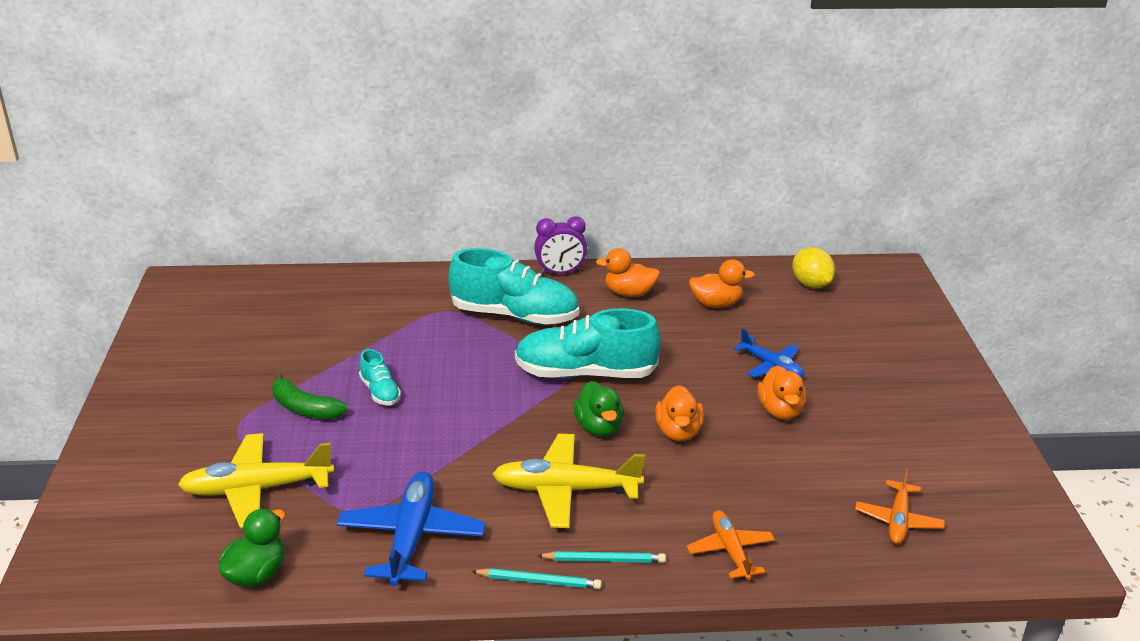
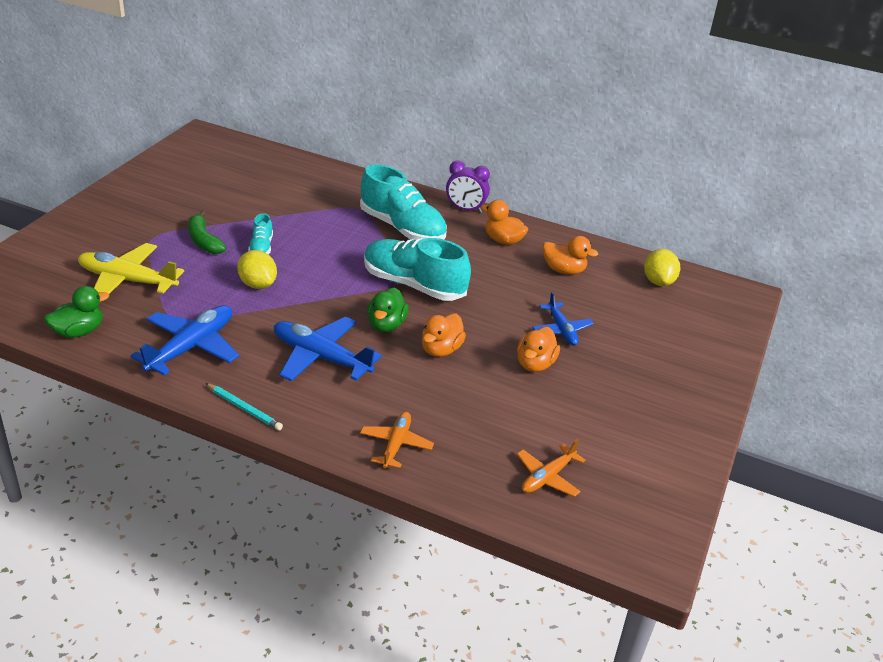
camera: 25 degrees right, 5 degrees up
(417, 436) = (258, 284): none -> yellow lemon
(565, 490) = (321, 357): yellow plane -> blue plane
(604, 560) = (301, 413): turquoise pencil -> none

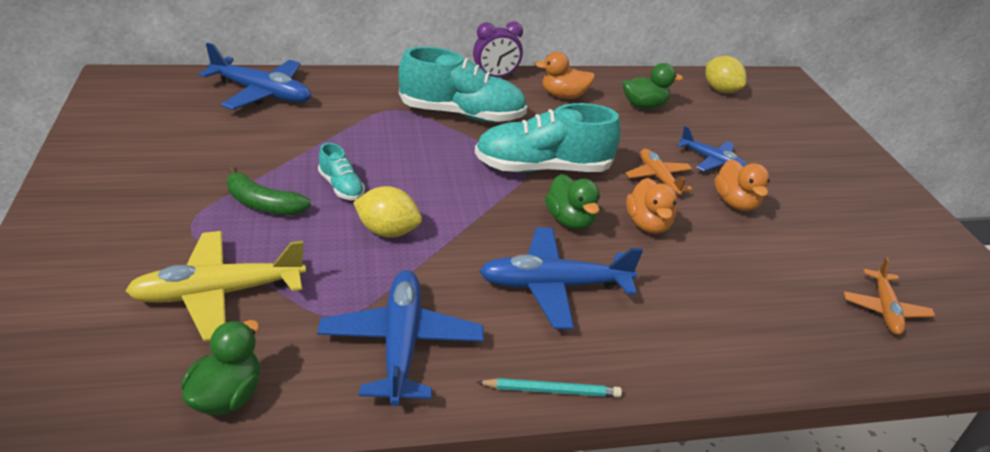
camera: 35 degrees left, 0 degrees up
(281, 170) = (262, 93): none -> blue plane
(396, 444) = (738, 347): orange plane -> orange plane (658, 177)
(564, 270) = (644, 106): orange duck -> green duck

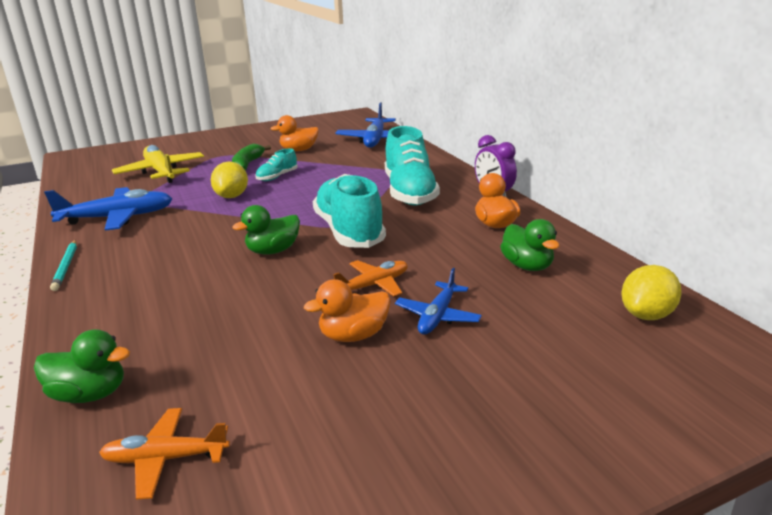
camera: 80 degrees right, 10 degrees down
(227, 396) = (81, 189): green duck -> green duck (90, 394)
(553, 286) = (181, 254): blue plane -> none
(647, 224) = (283, 286): orange duck -> orange duck (298, 150)

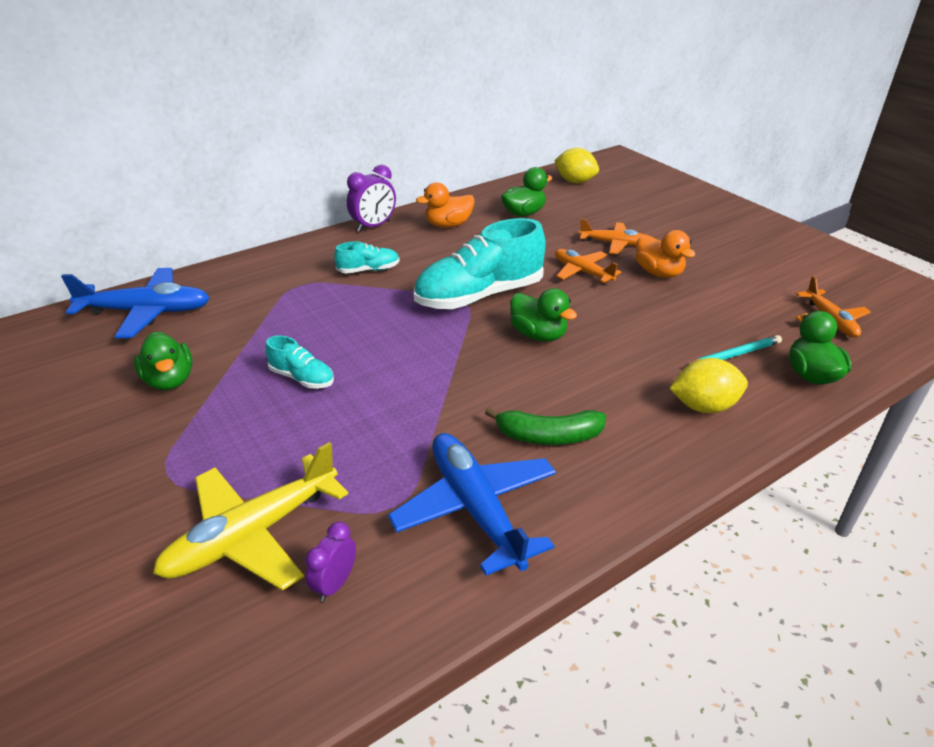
camera: 100 degrees left, 10 degrees up
(66, 266) = (640, 494): turquoise pencil -> turquoise pencil (734, 355)
(111, 187) = (335, 584): none -> purple clock
(232, 196) = (381, 405): yellow lemon -> yellow lemon (703, 406)
(247, 164) = (232, 424): green banana -> green banana (548, 436)
(298, 150) = (170, 380): orange duck -> green duck
(409, 192) = (368, 270): turquoise shoe -> turquoise shoe, size x0.47
(437, 316) = (614, 244): blue plane -> orange plane

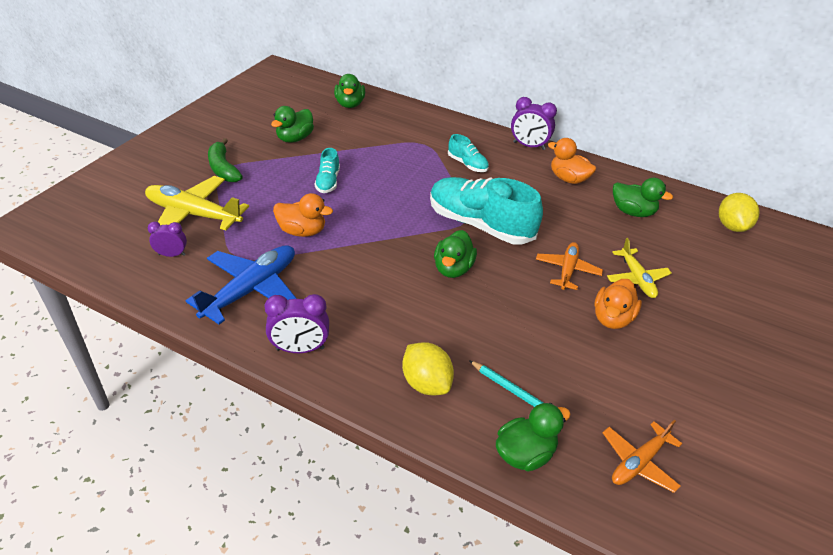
camera: 60 degrees right, 5 degrees up
(147, 312) = (350, 104): blue plane -> green duck
(387, 428) = (302, 231): none -> orange duck
(548, 436) = (337, 304): green banana -> green banana (223, 168)
(612, 489) = (300, 349): none -> purple clock
(614, 244) = (637, 279): orange plane -> yellow plane

